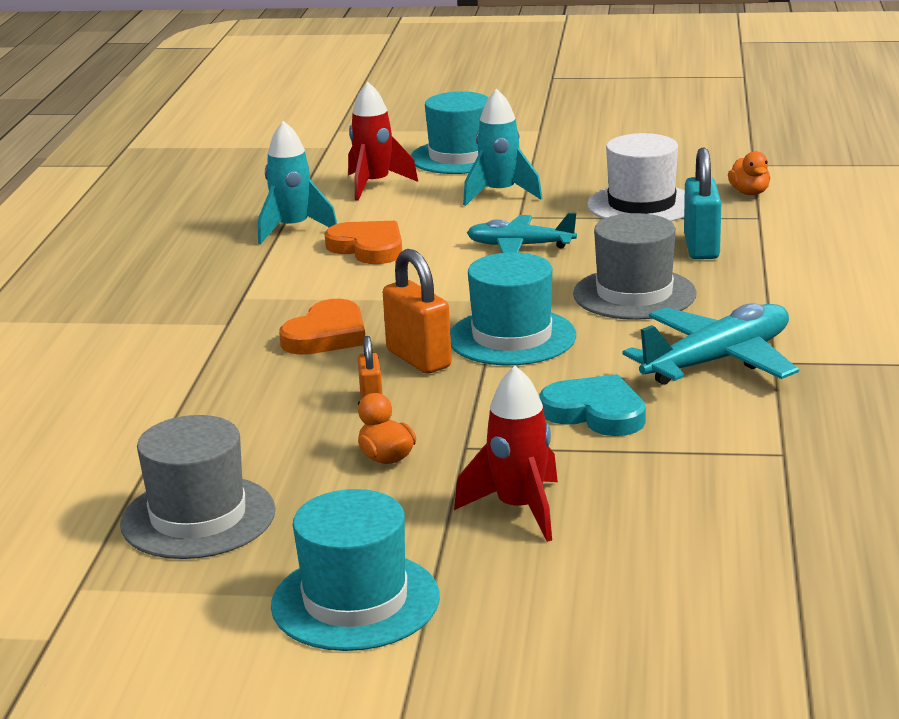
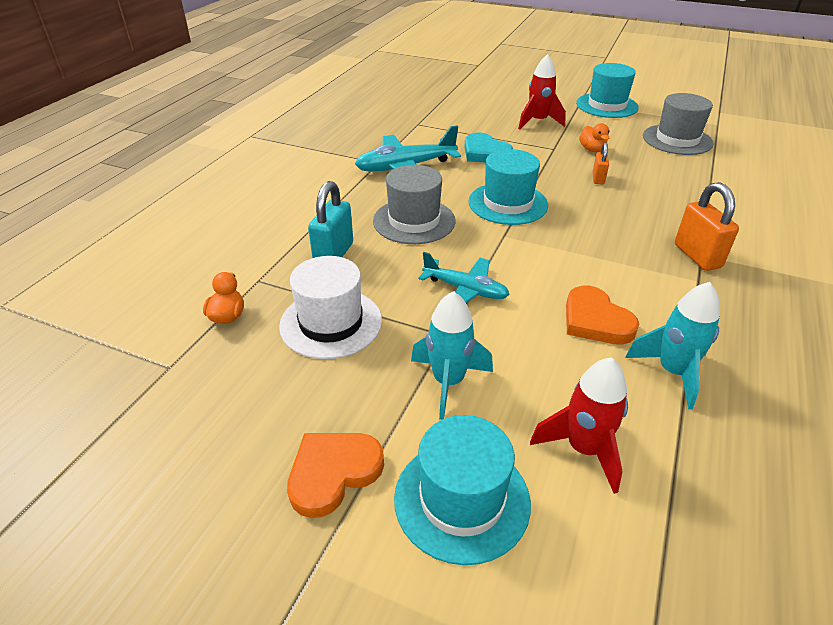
camera: 165 degrees left, 15 degrees up
(327, 335) = (626, 229): orange heart -> orange heart (333, 473)
(419, 359) = (568, 199): orange padlock -> orange padlock (697, 256)

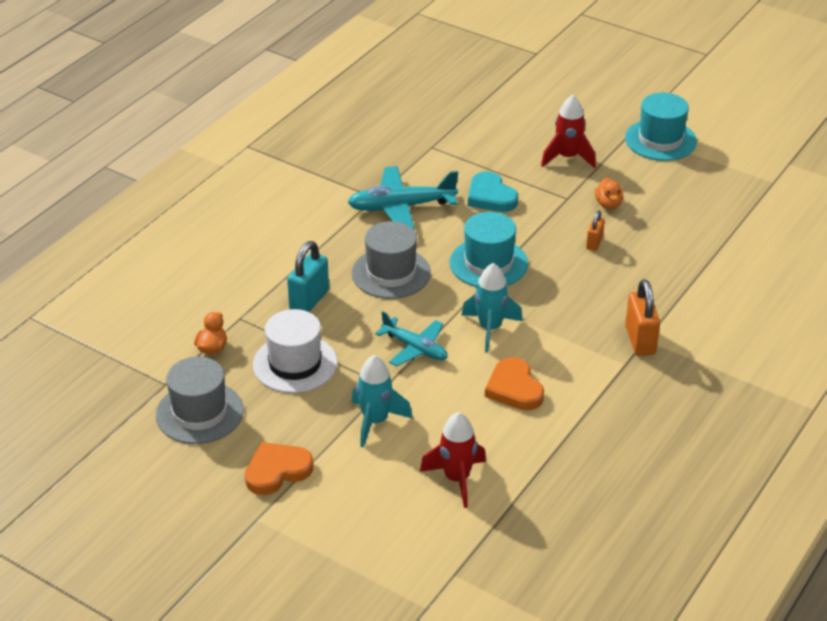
camera: 10 degrees right, 0 degrees up
(462, 499) = (359, 497): turquoise hat -> none
(672, 372) = (553, 436): turquoise rocket -> turquoise rocket (490, 329)
(677, 140) = (711, 200): grey hat -> grey hat (199, 413)

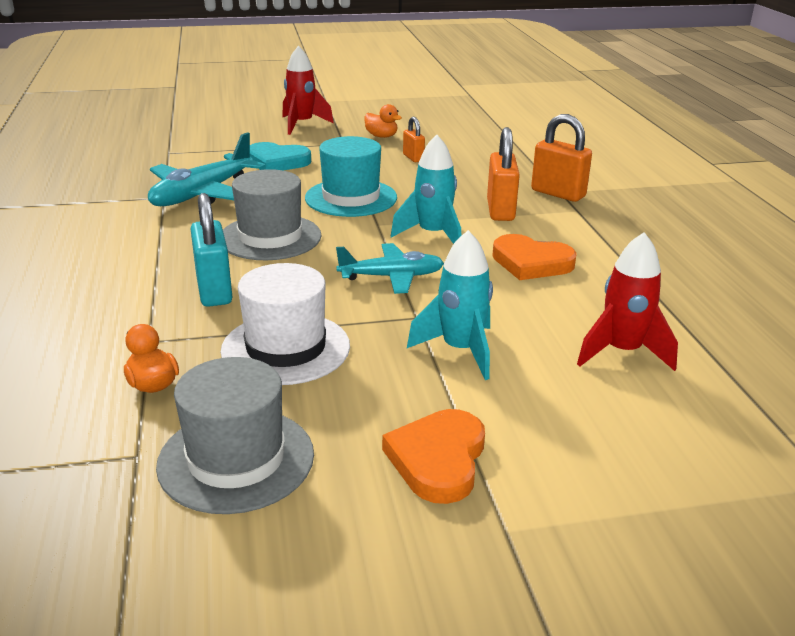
camera: 45 degrees left, 10 degrees down
(570, 333) = (500, 210): none -> orange padlock
(660, 140) = (355, 98): turquoise hat -> none

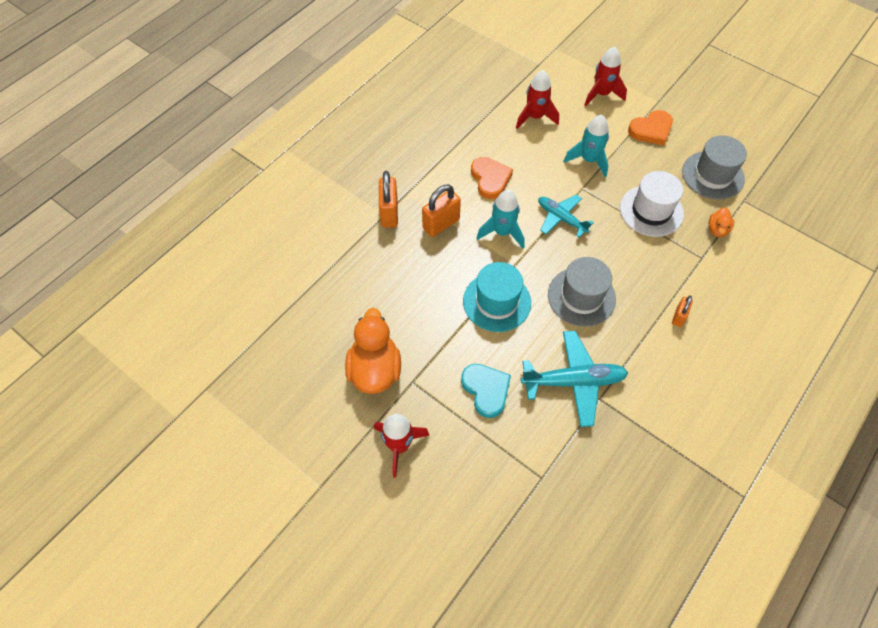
camera: 130 degrees left, 30 degrees up
(214, 291) = (648, 271): turquoise padlock -> none
(381, 136) = (375, 370): orange duck -> orange duck, size x2.04
(413, 158) = (400, 319): orange padlock -> orange padlock (678, 317)
(610, 459) = (601, 94): none -> red rocket

